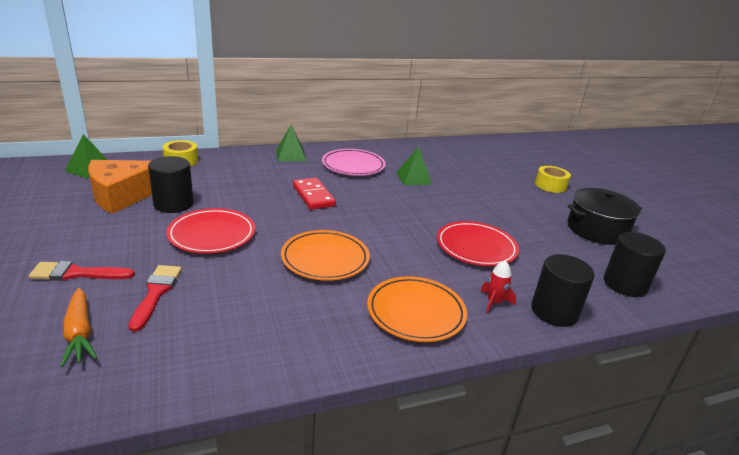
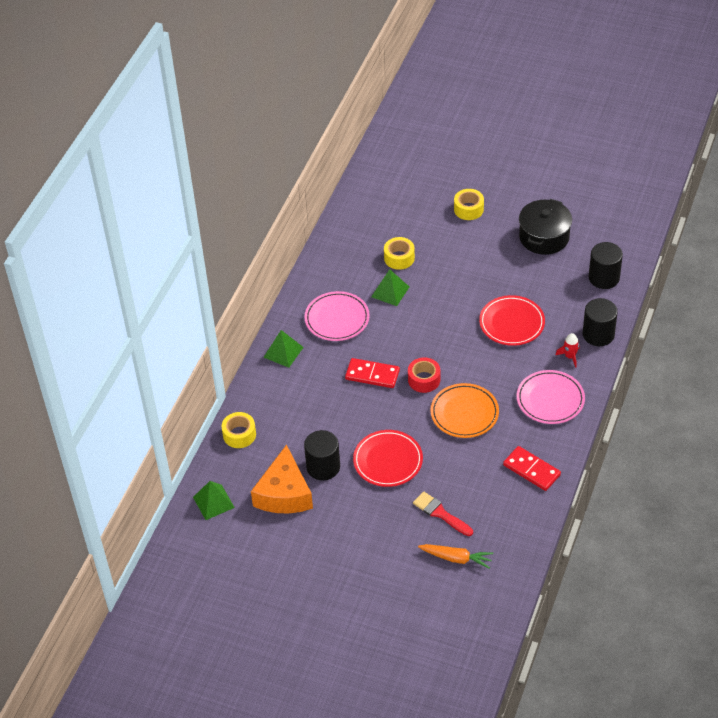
camera: 45 degrees left, 20 degrees up
(77, 273) = (388, 546): red brush -> none
(289, 341) = (531, 470): none -> red domino
(340, 222) = (424, 380): none -> red tape
(416, 312) = (550, 399): orange plate -> pink plate
(452, 172) = (399, 258): none -> yellow tape

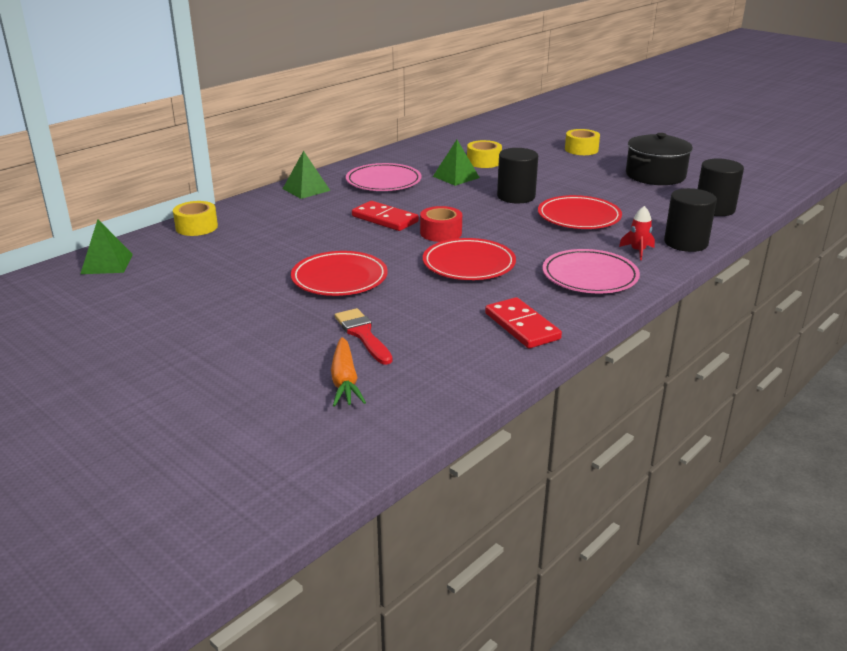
camera: 20 degrees right, 20 degrees down
(284, 493) = (191, 275): orange cheese -> none
(323, 467) = (258, 266): black cylinder -> black cylinder (516, 196)
(456, 558) = (345, 381): orange carrot -> orange carrot turned 45 degrees clockwise
(464, 413) = (469, 264): orange plate -> red plate

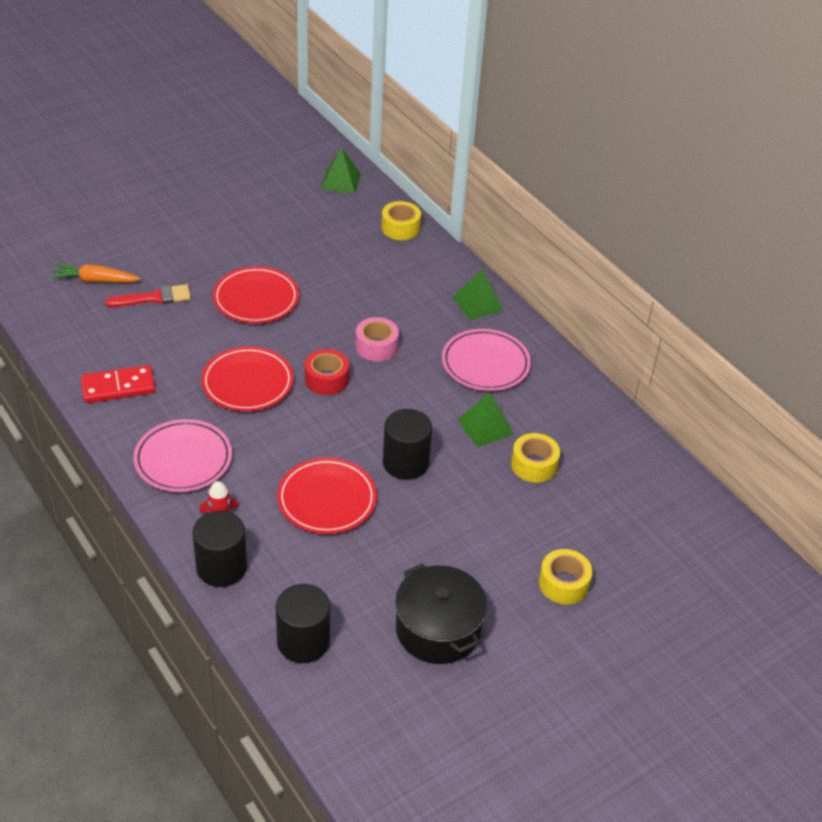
camera: 100 degrees right, 15 degrees up
(384, 219) = (376, 347): red domino -> pink tape

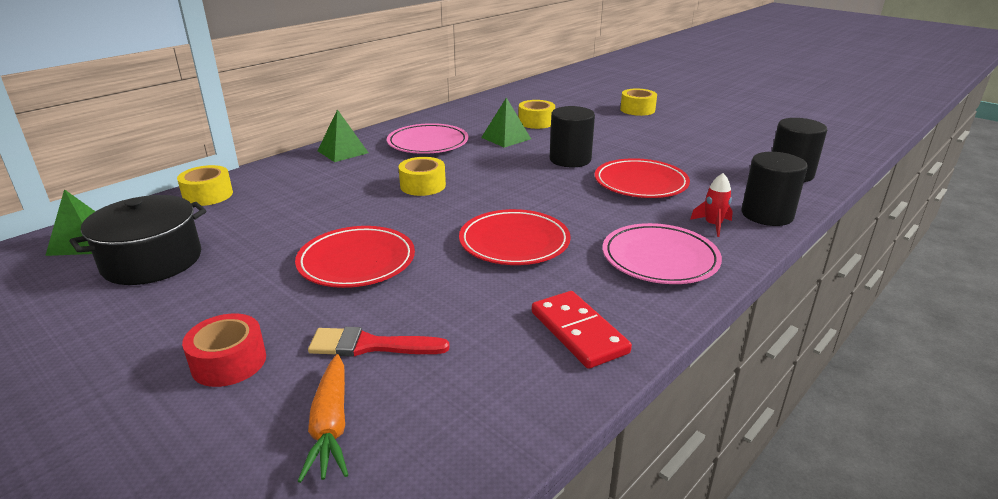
camera: 100 degrees left, 15 degrees down
(154, 298) = (370, 345): red brush -> red brush turned 60 degrees counterclockwise
(326, 379) = (484, 202): red tape -> red tape (229, 362)
(376, 347) = (423, 185): pink tape -> yellow tape
(438, 629) = (718, 136): black pot -> black pot (152, 261)

